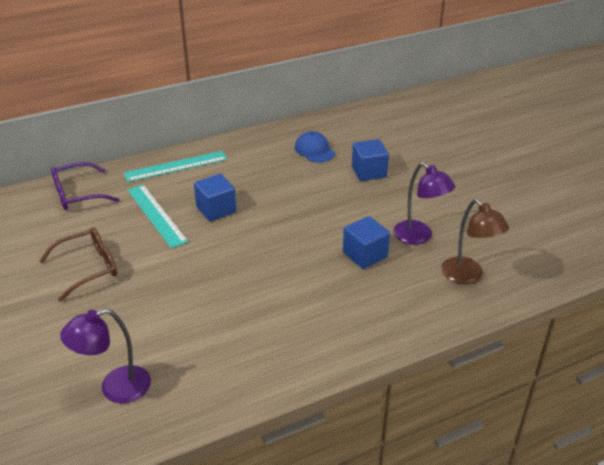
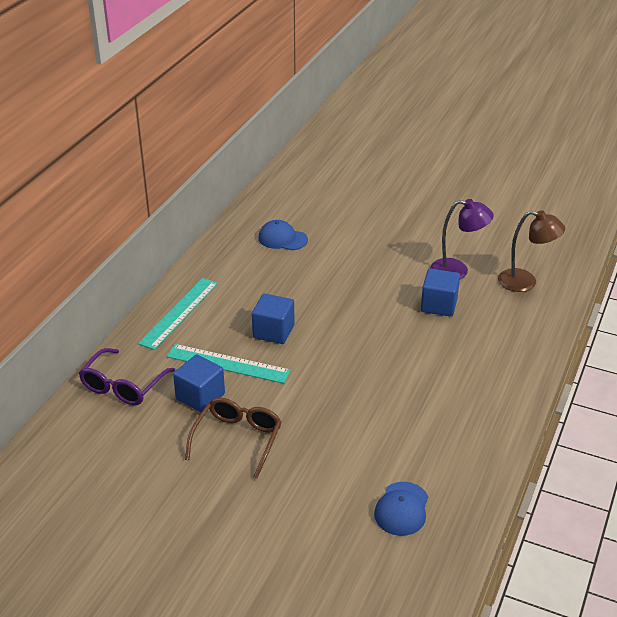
camera: 40 degrees left, 0 degrees up
(115, 388) = (402, 509): purple lamp -> blue cap
(369, 172) = (352, 236): blue cube -> blue cube (200, 396)

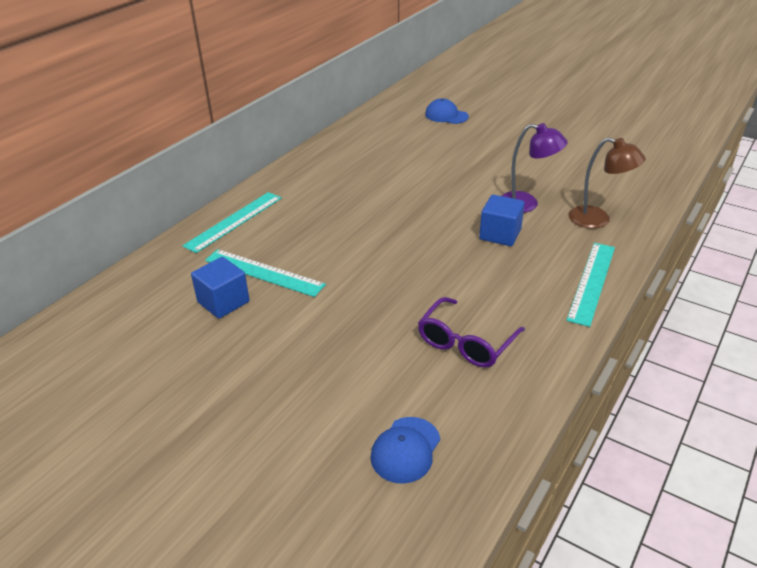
camera: 10 degrees right, 0 degrees up
(123, 386) = (150, 285): purple glasses -> purple glasses (465, 343)
(237, 439) = (245, 350): brown glasses -> none
(273, 331) = (321, 246): blue cube -> none
(282, 239) = (357, 164): blue cap -> blue cap (446, 115)
(529, 345) = (592, 282): none -> turquoise ruler

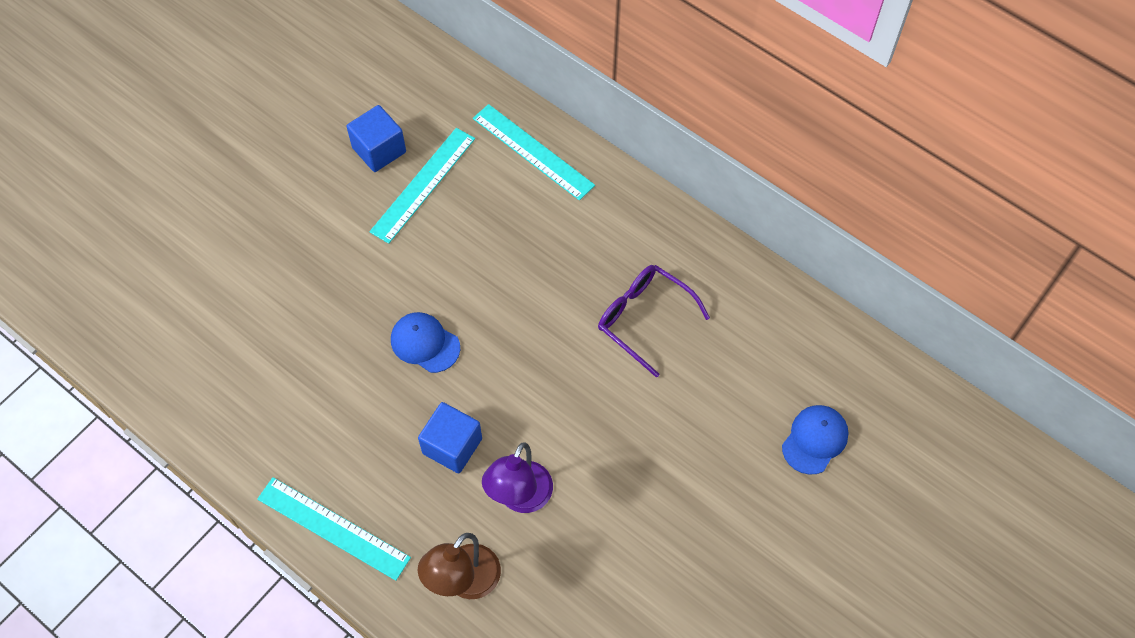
camera: 95 degrees right, 25 degrees up
(405, 450) = (144, 296): blue cap -> blue cap (425, 343)
(465, 343) = (263, 368): purple glasses -> purple glasses (643, 318)

